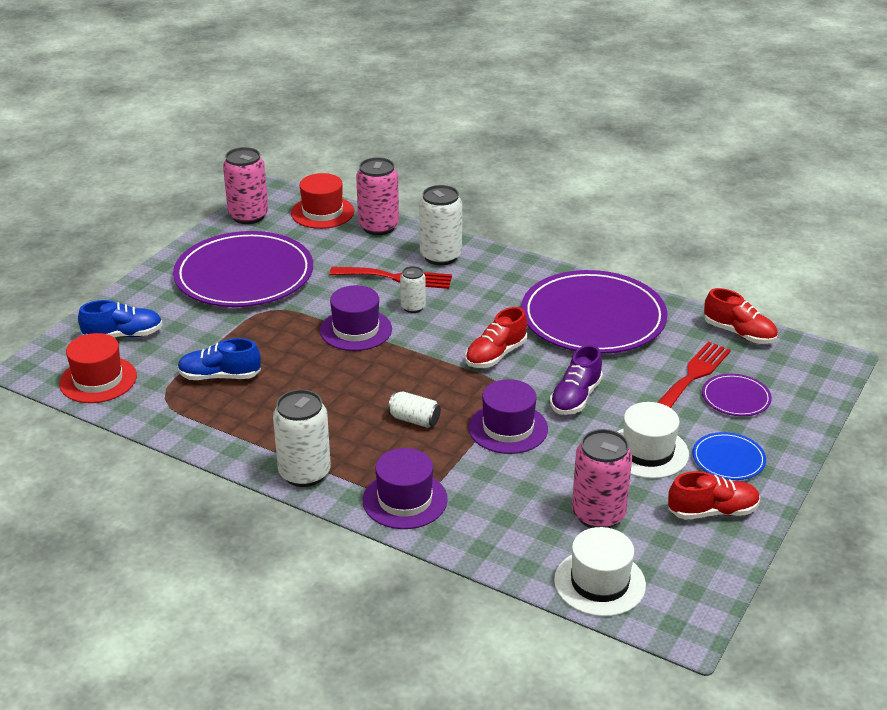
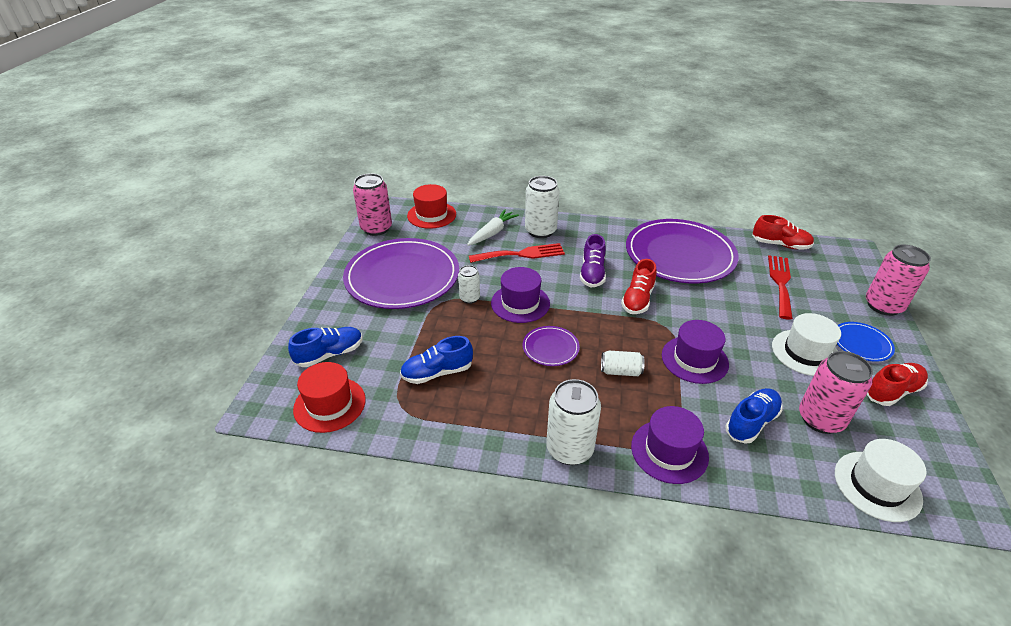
camera: 20 degrees left, 5 degrees up
(378, 227) = (480, 218): pink can -> pink can (883, 306)
(380, 247) = (492, 233): none -> white carrot
(413, 307) = (549, 275): white can -> white can (469, 298)
(516, 498) = (751, 422): none -> blue shoe
(575, 398) = (720, 320): purple shoe -> purple shoe (592, 273)
(736, 398) = (822, 293): purple plate -> purple plate (550, 348)

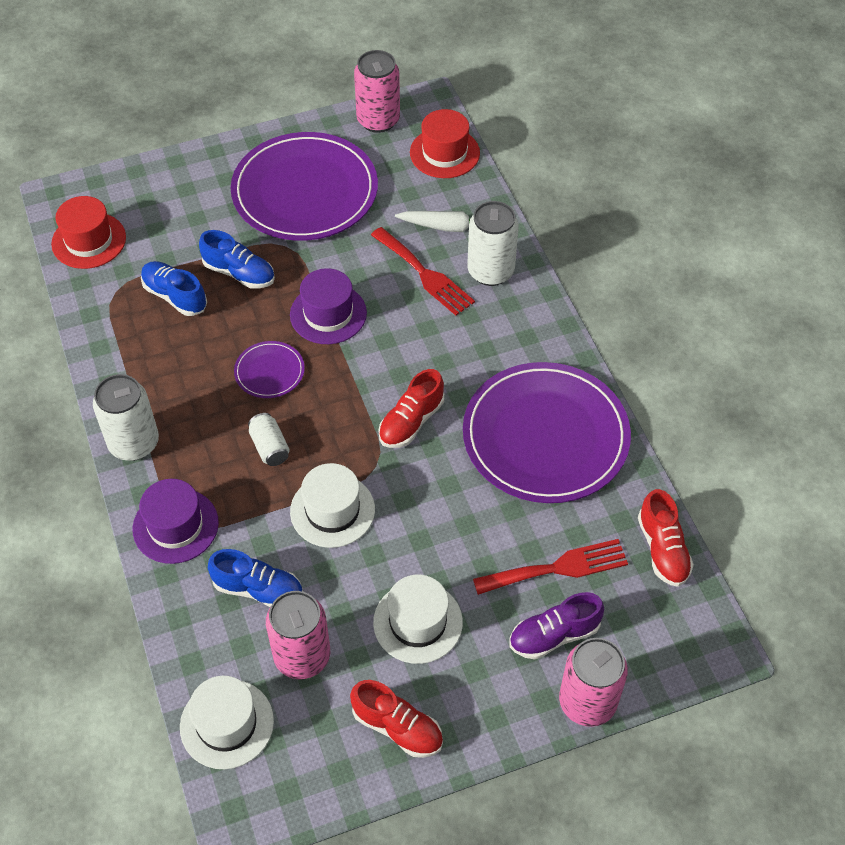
camera: 60 degrees right, 15 degrees up
(330, 354) = (150, 203): blue shoe -> blue shoe (239, 273)
(469, 298) = (307, 266): white can -> none
(592, 273) = (434, 358): purple shoe -> purple shoe (554, 635)
(637, 299) = (411, 421): red shoe -> red shoe turned 45 degrees counterclockwise
(694, 359) = (332, 510): purple hat -> white hat
(861, 343) = (478, 683): blue plate -> none

